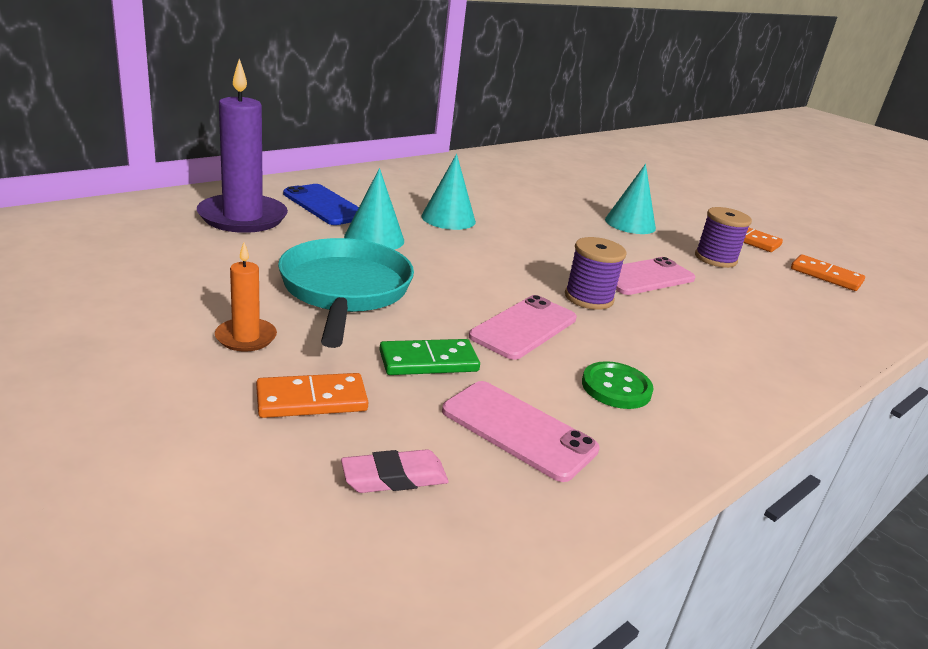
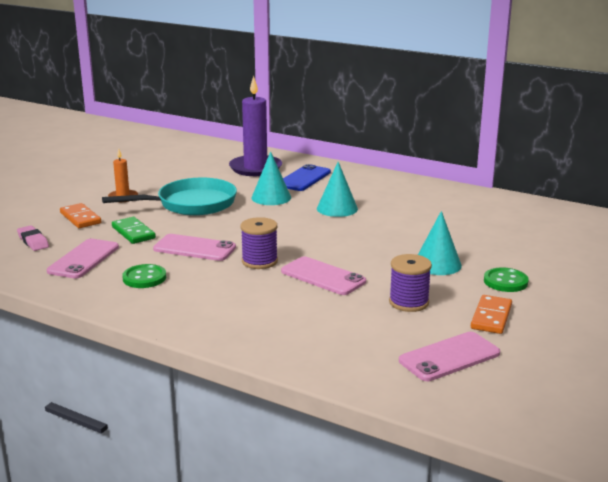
camera: 75 degrees right, 5 degrees down
(676, 213) = (505, 281): none -> green button
(826, 276) = (449, 357): orange domino -> pink phone

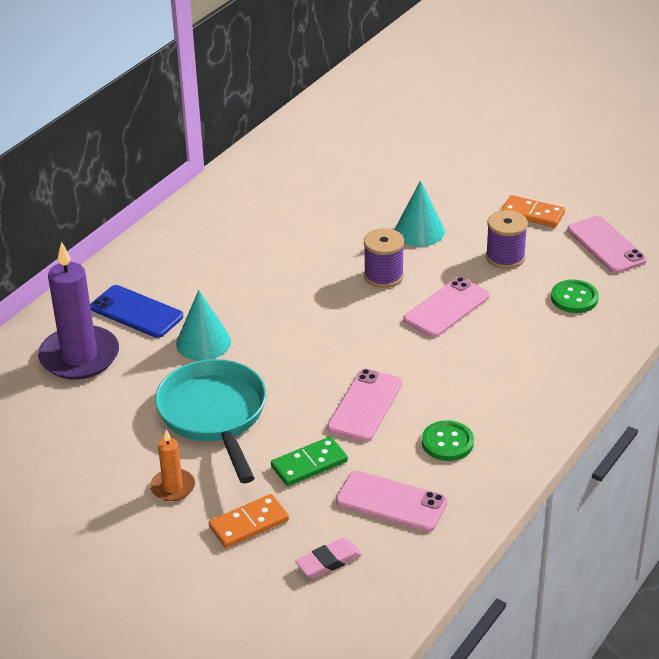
camera: 85 degrees left, 15 degrees up
(259, 261) = (406, 353): purple spool -> purple spool (383, 276)
(337, 208) = (253, 289): turquoise cone -> none
(505, 281) = (460, 196): green button -> green button (574, 298)

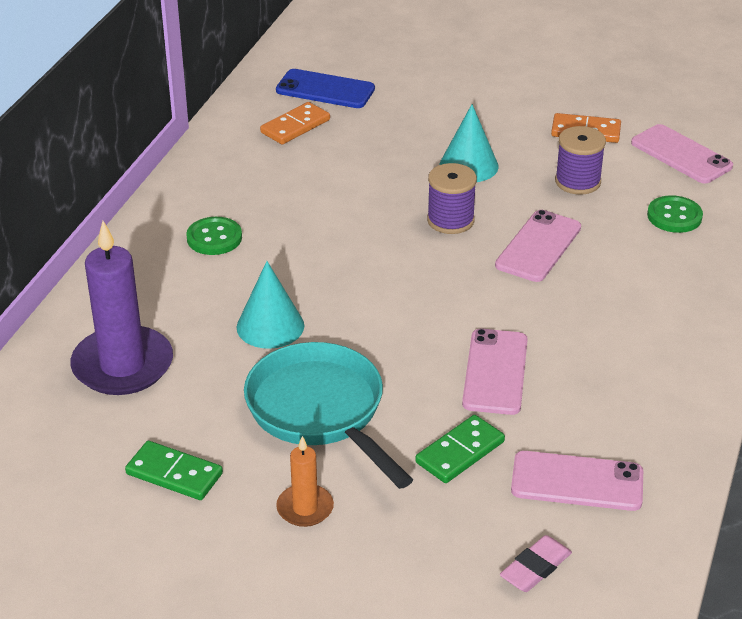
camera: 15 degrees left, 0 degrees up
(86, 445) = (174, 474): none -> green domino
(136, 312) = (173, 302): blue phone -> blue phone (325, 90)
(249, 524) = (418, 538): orange domino -> orange domino (295, 126)
(447, 442) = (610, 400): green button -> green button (214, 238)

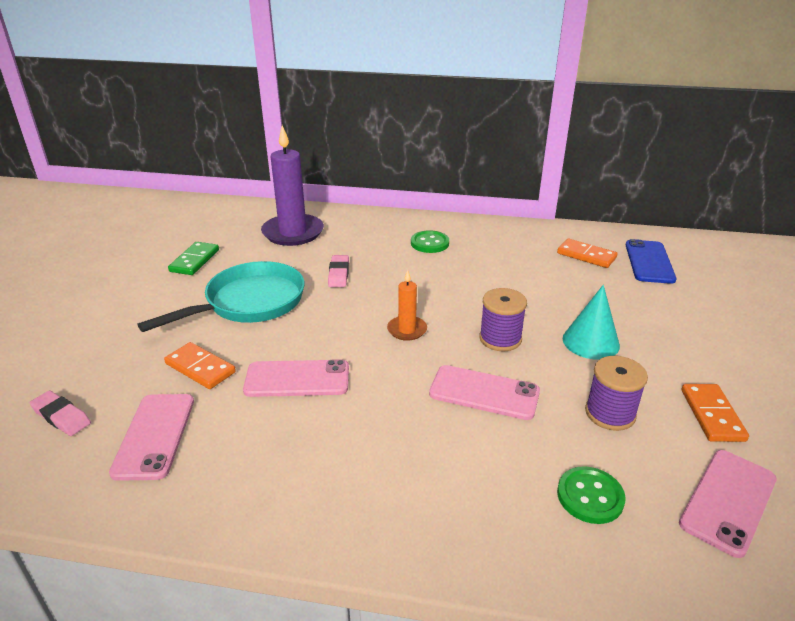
camera: 80 degrees right, 5 degrees down
(270, 326) = (339, 274): turquoise cone -> pink eraser
(305, 508) = (154, 308): orange candle -> orange candle (407, 330)
(460, 452) = (200, 368): green domino -> orange domino

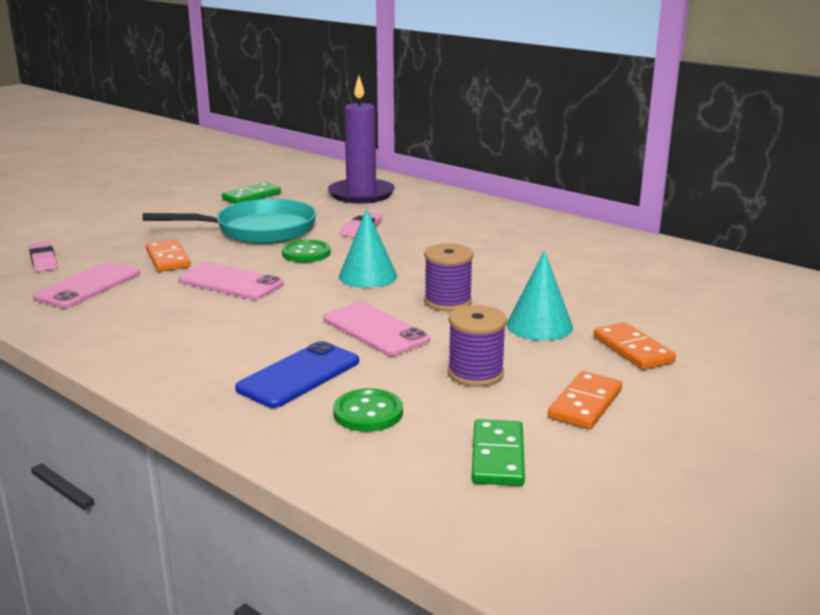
camera: 30 degrees right, 10 degrees down
(407, 330) = (368, 276): orange candle -> turquoise cone
(429, 243) = (483, 225): green button -> green button (306, 253)
(586, 256) = (646, 267): orange domino -> orange domino (632, 350)
(649, 262) = (718, 287): blue phone -> blue phone (299, 375)
(728, 501) = (498, 456): pink phone -> green domino

